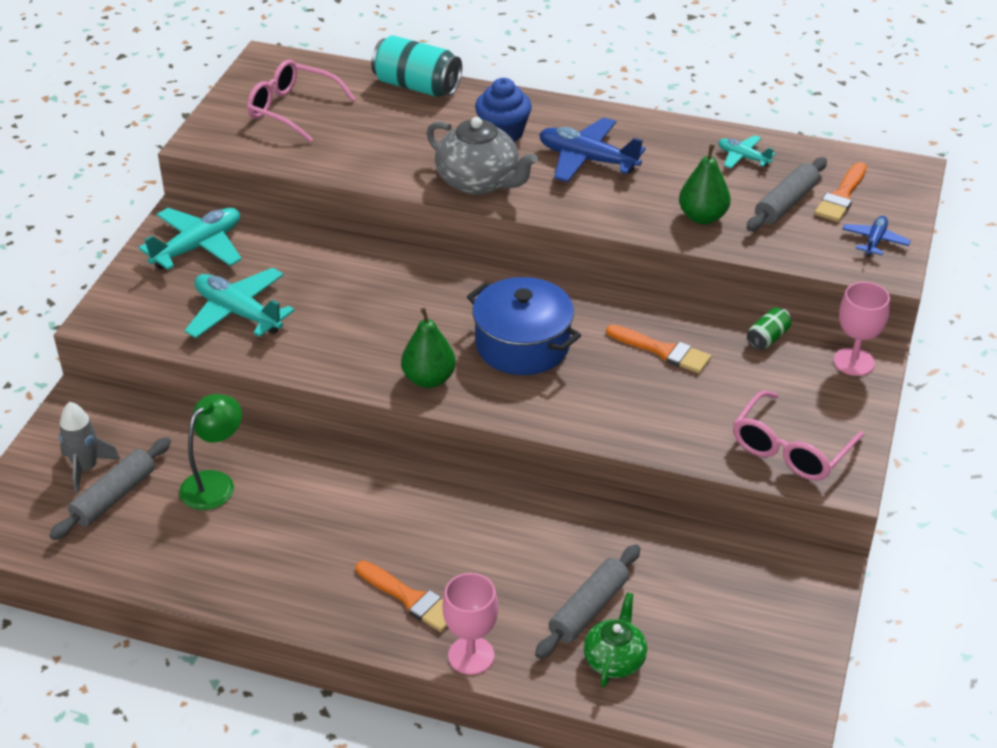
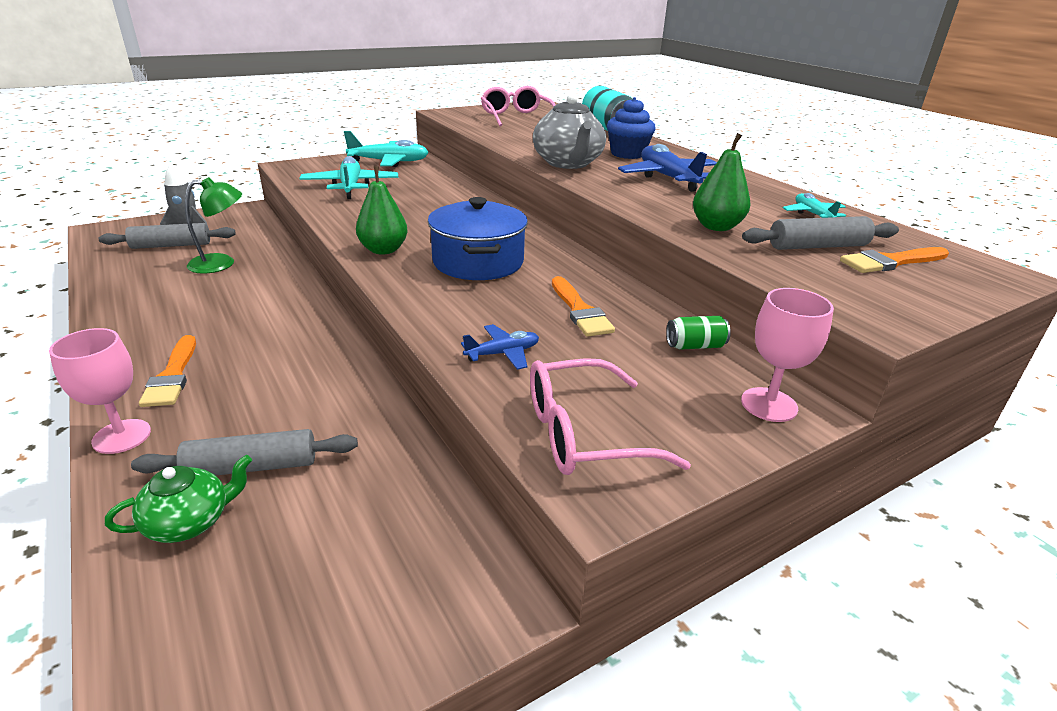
camera: 40 degrees right, 10 degrees down
(874, 241) = (891, 299): blue plane -> blue plane (502, 353)

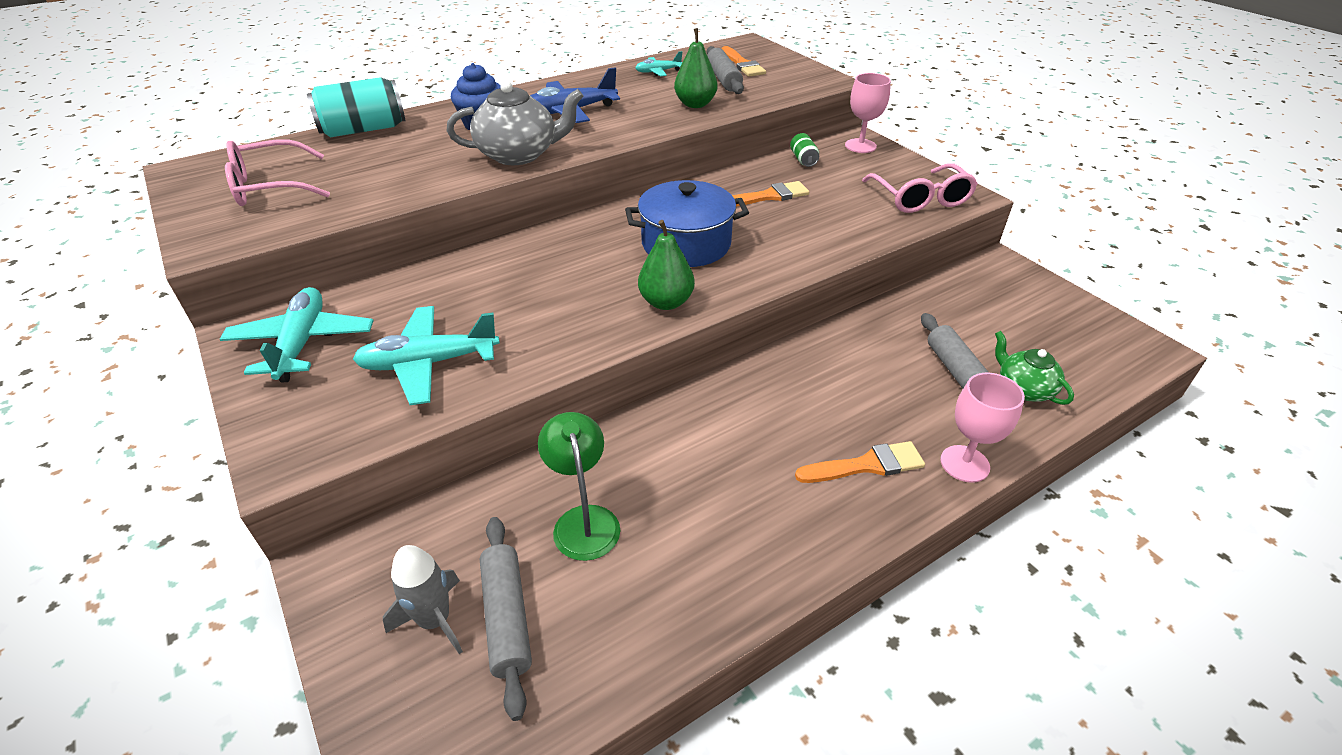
camera: 90 degrees left, 10 degrees up
(502, 353) = (845, 226): blue plane -> none

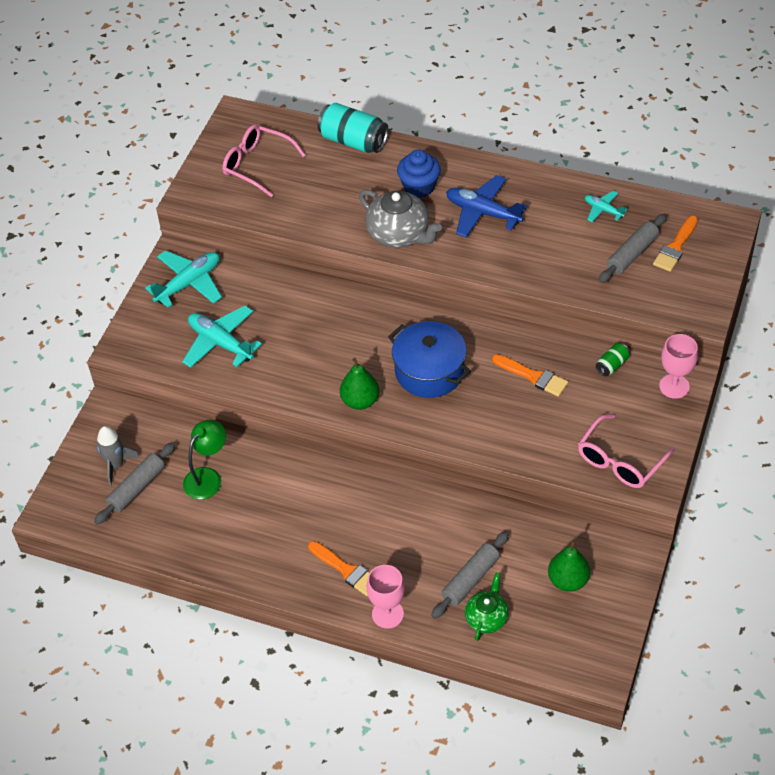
camera: 55 degrees right, 10 degrees up
(695, 104) = (567, 267): green pear -> green pear (568, 580)

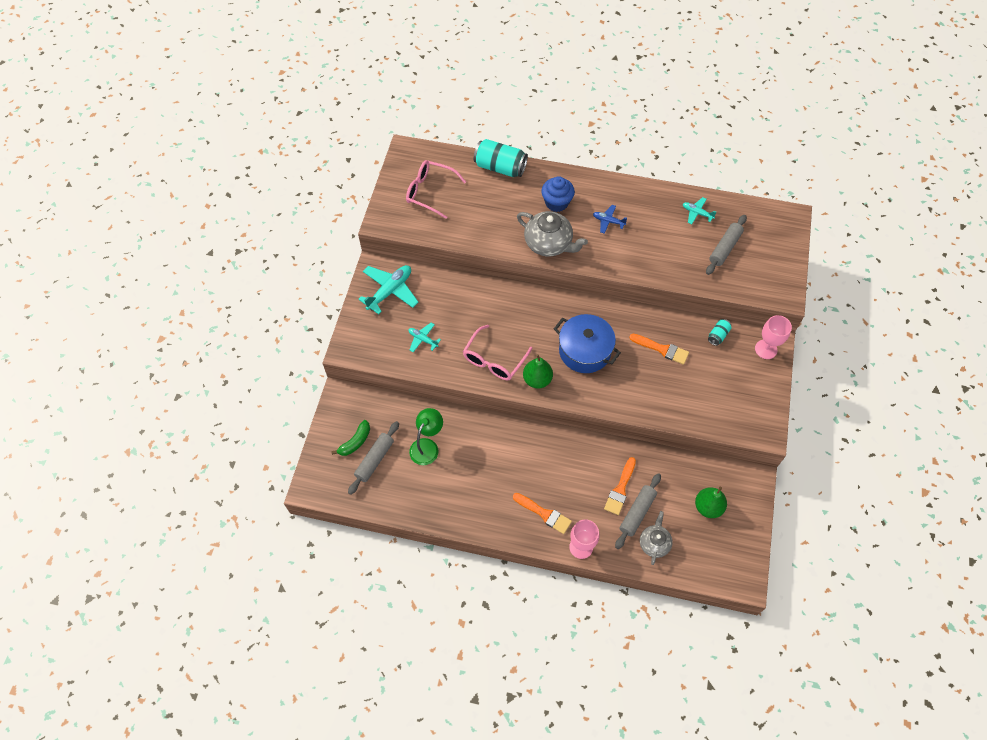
camera: 10 degrees left, 10 degrees up
(116, 465) = (355, 442): grey rocket -> green banana
(220, 343) = (423, 339): turquoise plane -> turquoise plane, size x0.54
(483, 213) = (608, 221): blue plane -> blue plane, size x0.54
(486, 618) = (654, 543): green teapot -> grey teapot
(612, 365) = (718, 335): green can -> turquoise can
(620, 461) = (737, 414): pink glasses -> pink glasses (494, 360)
(675, 247) = (755, 240): orange brush -> orange brush (620, 489)

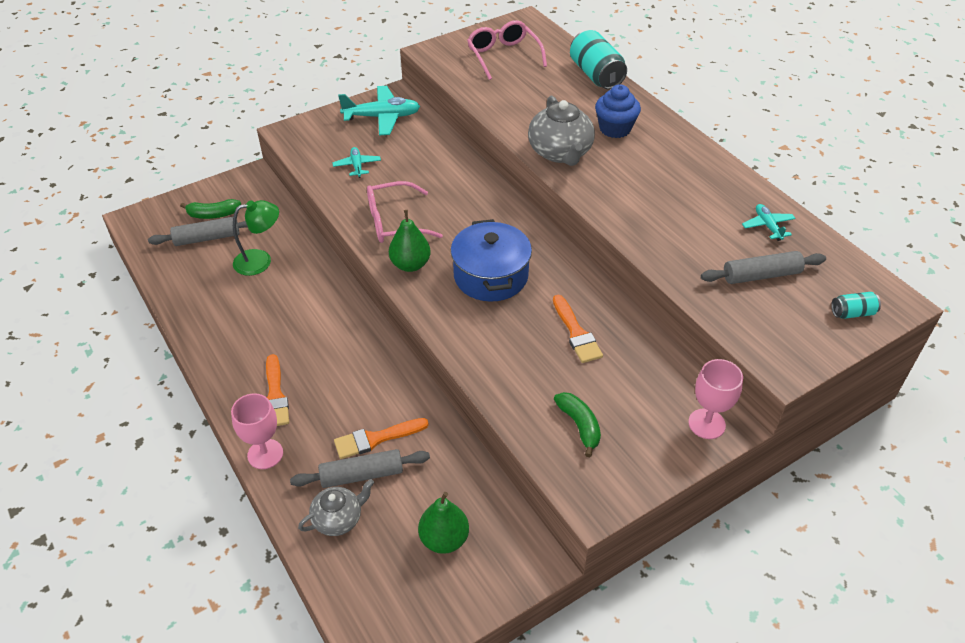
camera: 45 degrees right, 15 degrees down
(608, 221) = (650, 173): blue plane -> none
(718, 335) = (661, 368): turquoise can -> turquoise can (852, 313)
(719, 399) = (579, 426): none -> green banana

